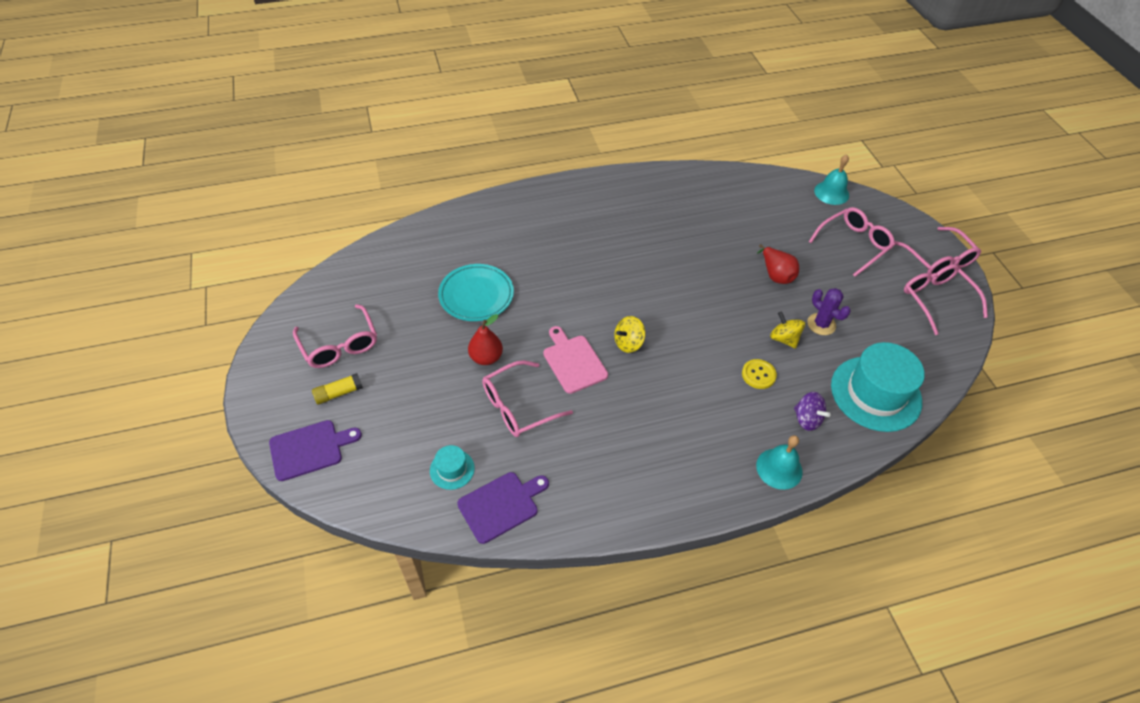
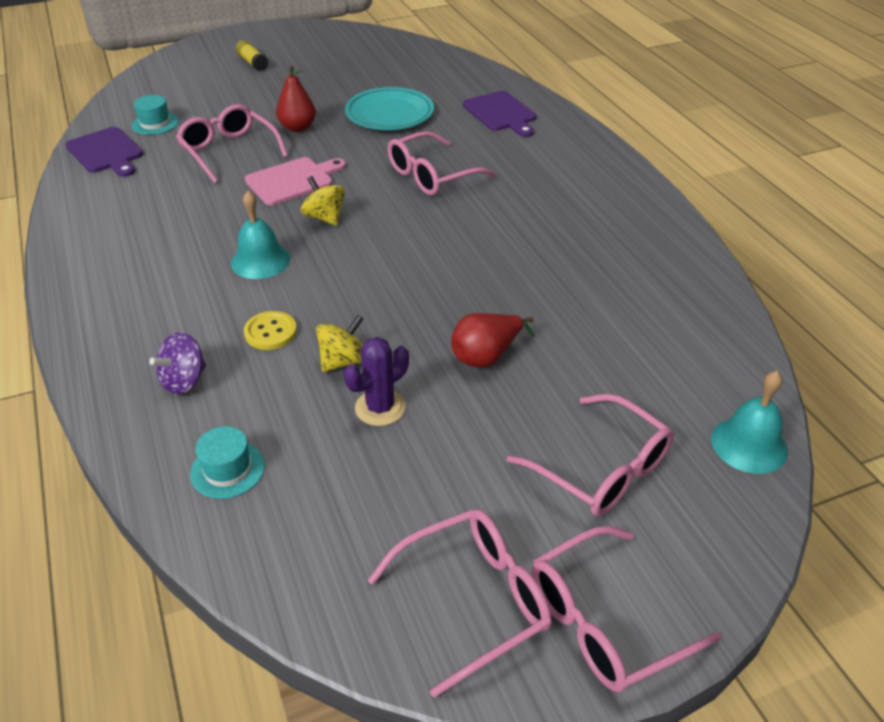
camera: 85 degrees right, 10 degrees down
(310, 449) = (191, 59): purple cutting board -> purple cutting board (501, 113)
(339, 345) = (311, 55): pink glasses -> pink glasses (432, 175)
(779, 468) = (104, 348): turquoise bell -> turquoise bell (260, 261)
(875, 393) = (227, 469): turquoise hat -> turquoise hat, size x0.46

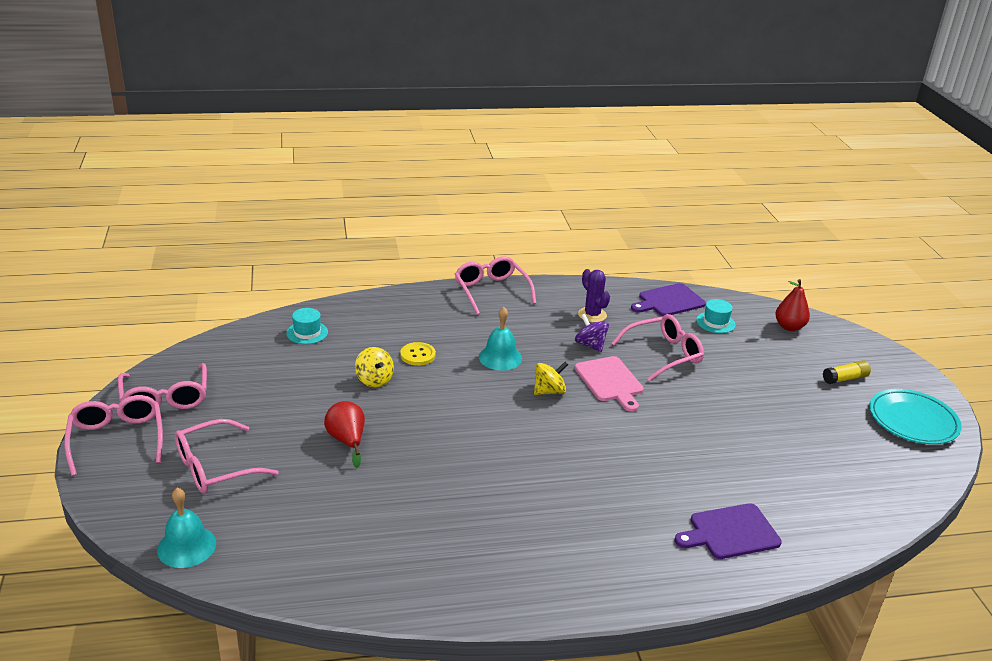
camera: 100 degrees right, 10 degrees down
(184, 380) = (387, 323): purple spinning top -> purple spinning top (590, 345)
(297, 127) = (704, 392): red pear -> red pear (789, 327)
(380, 408) = (323, 388): purple cactus -> purple cactus (592, 315)
(389, 114) = (730, 451): turquoise plate -> turquoise plate (913, 420)
(432, 175) = (604, 458): pink glasses -> pink glasses (491, 291)

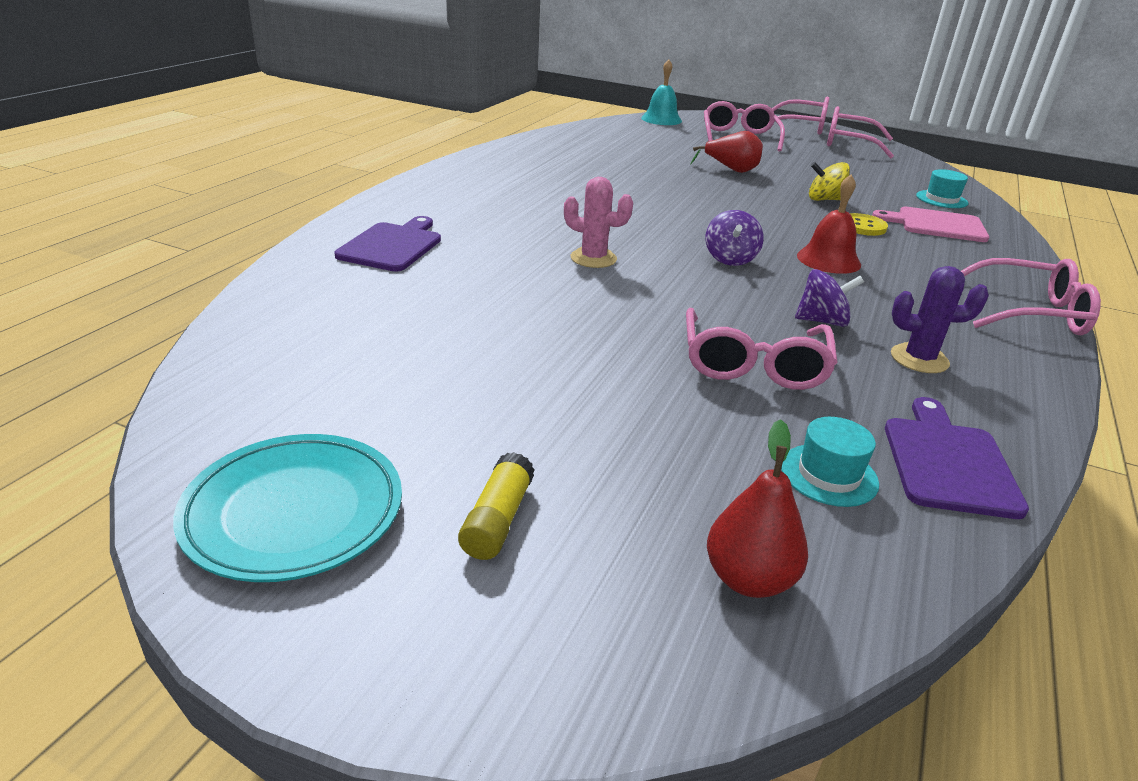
camera: 125 degrees right, 0 degrees up
(500, 357) = (828, 260): turquoise bell -> red bell
(549, 391) = (730, 259): yellow spinning top -> purple spinning top
(610, 381) = (717, 298): pink cutting board -> pink cutting board (936, 225)
(623, 441) = (593, 258): none -> pink cactus

